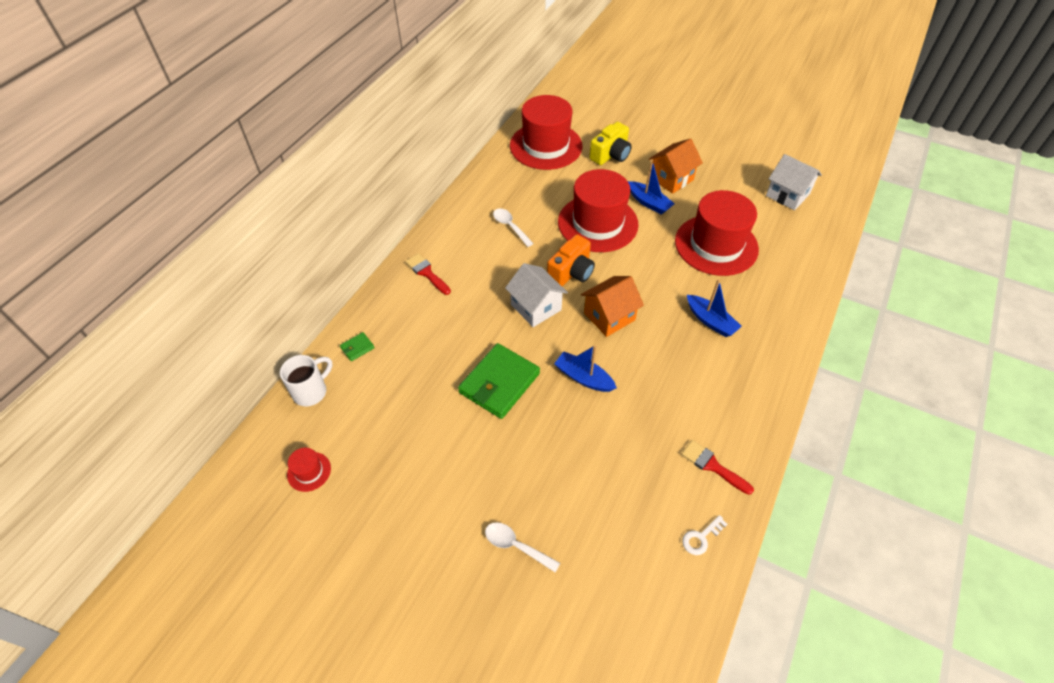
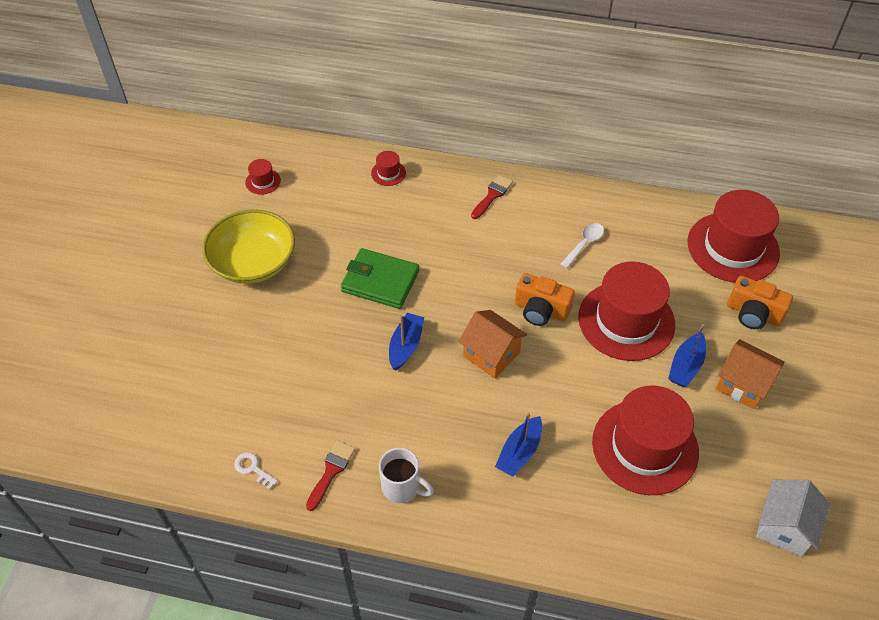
camera: 75 degrees right, 0 degrees up
(311, 391) = (335, 159): white mug -> white mug (402, 487)
(357, 348) = (388, 173): green wallet -> red hat
(430, 499) = (253, 262): none -> yellow bowl
(516, 546) = (222, 329): white spoon -> none
(536, 307) = (481, 289): white house -> none
(611, 155) = (753, 313): yellow camera -> orange camera

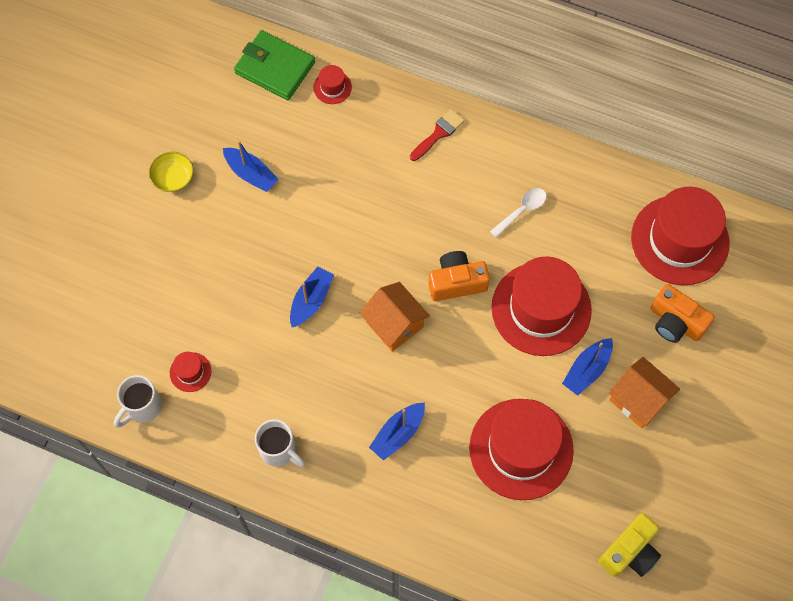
camera: 10 degrees right, 15 degrees up
(253, 262) = (173, 178): yellow bowl -> yellow bowl, size x0.47
(253, 469) = (142, 407): white key -> white mug
(263, 181) = (196, 77): red hat -> red hat (190, 372)
(327, 249) = (251, 174): none -> blue boat
(331, 471) = (215, 423): red brush -> none
(380, 281) = (299, 221): green wallet -> green wallet (275, 68)
(541, 310) = (456, 282): orange camera -> orange camera turned 135 degrees clockwise
(784, 527) = (630, 552): white house -> yellow camera

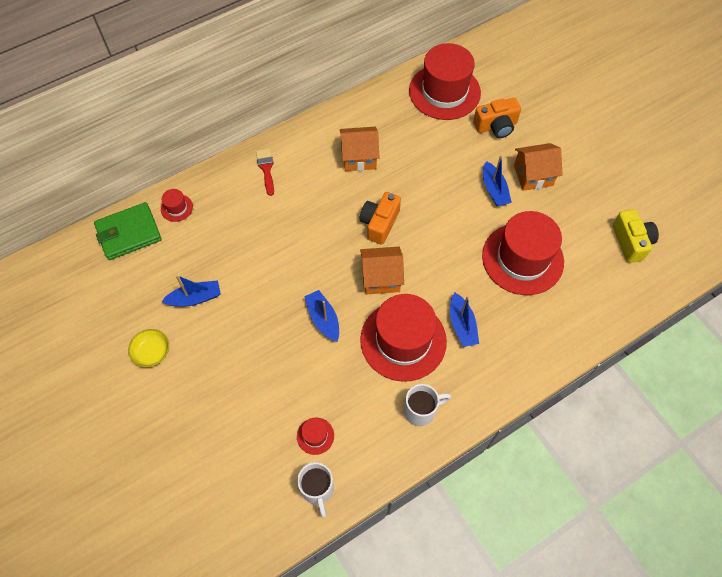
camera: 55 degrees left, 5 degrees down
(522, 211) = (359, 157): white spoon -> orange house
(541, 309) = (434, 188): red hat -> red hat (403, 340)

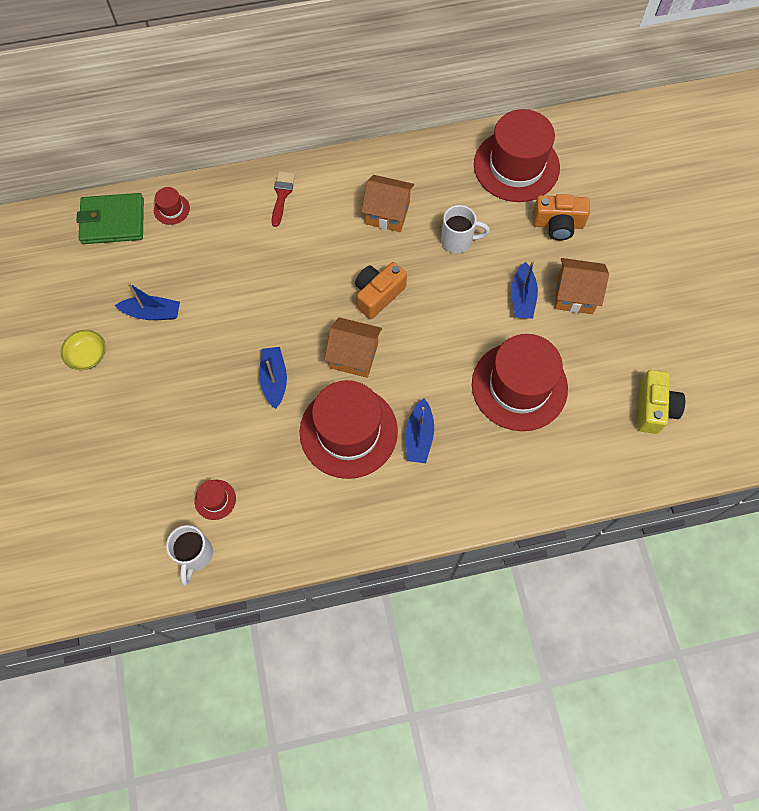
camera: 20 degrees right, 5 degrees up
(421, 410) = (335, 512): white mug -> white mug (458, 241)

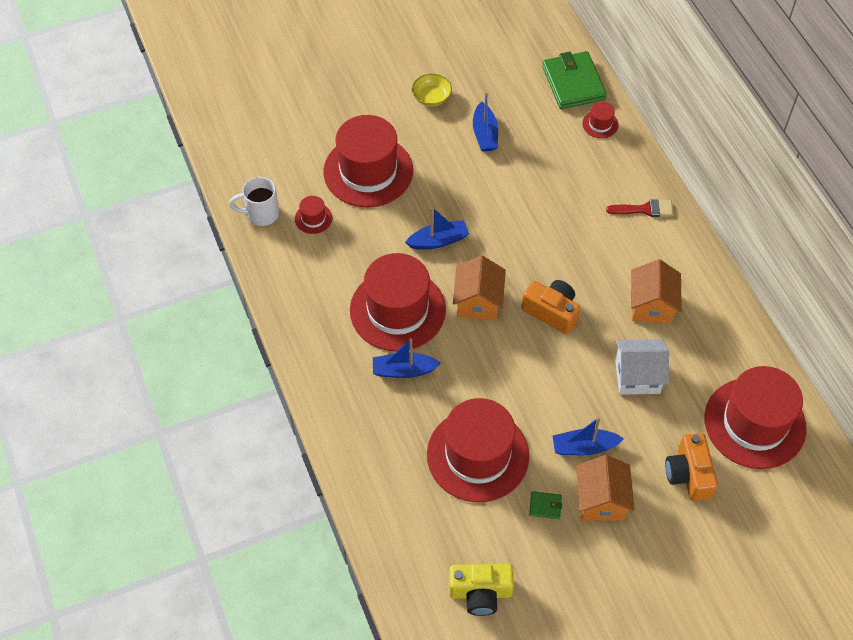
camera: 80 degrees right, 10 degrees down
(168, 434) = (368, 171): none -> red hat
(458, 241) = (637, 376): white mug -> white house
(576, 340) = (545, 506): none -> green wallet

